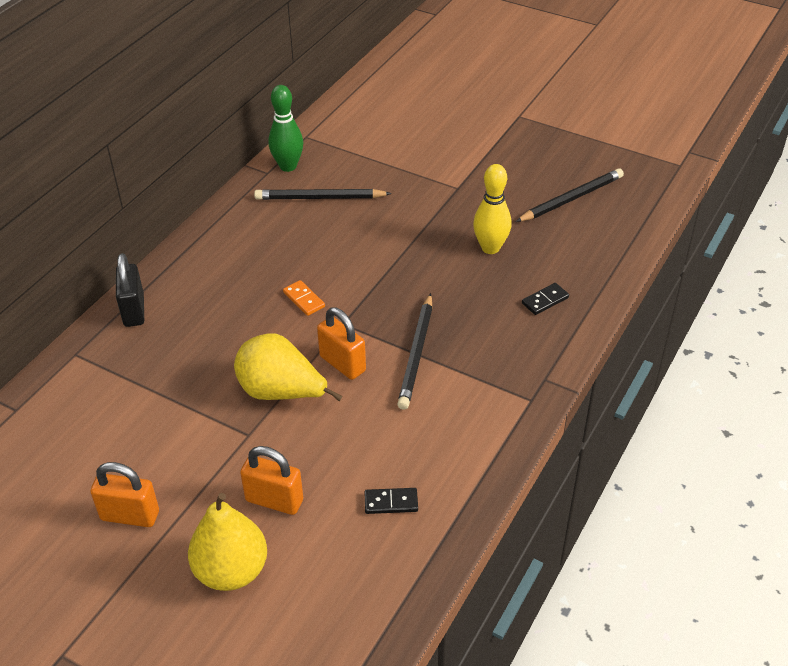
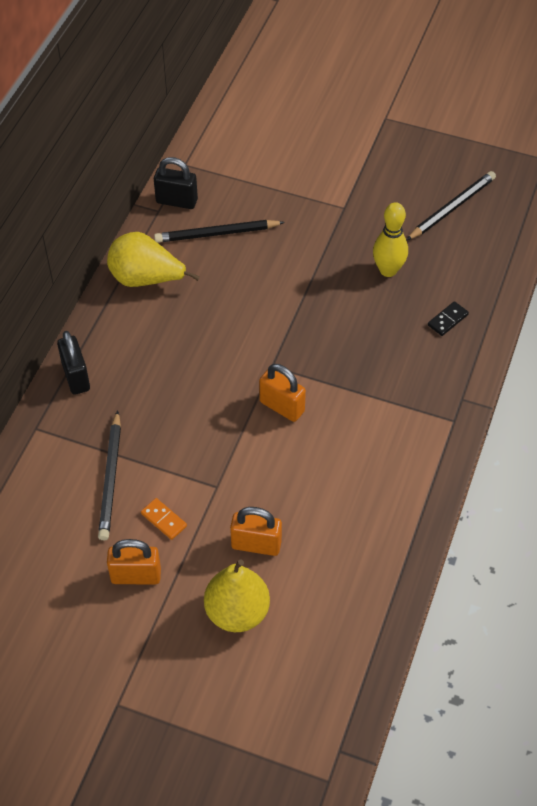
camera: 10 degrees left, 10 degrees up
(281, 393) = (235, 442): yellow pear -> yellow pear (146, 279)
(288, 166) = (176, 201): green bowling pin -> black padlock
(304, 299) = (230, 346): orange domino -> orange domino (164, 520)
(391, 502) = (355, 532): black domino -> none
(416, 353) = (345, 388): black pencil -> black pencil (110, 478)

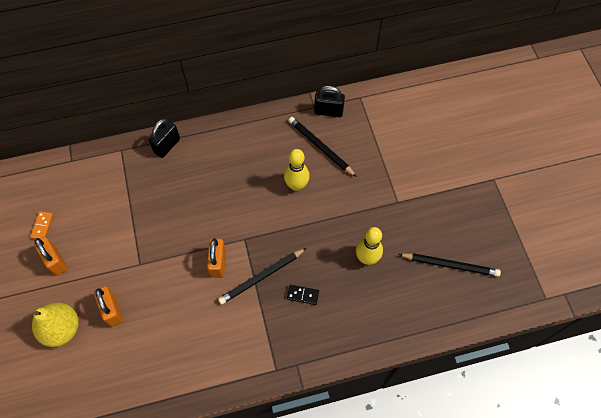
camera: 55 degrees right, 10 degrees up
(110, 478) = (111, 207): black pencil -> black pencil (262, 277)
(146, 279) = (259, 134): yellow pear -> none
(164, 520) = (100, 251): orange domino -> orange domino (42, 226)
(176, 201) = (328, 111): black padlock -> black padlock turned 60 degrees counterclockwise
(246, 282) = (296, 185): none -> yellow bowling pin
(447, 320) = (354, 318): black domino -> black domino (303, 295)

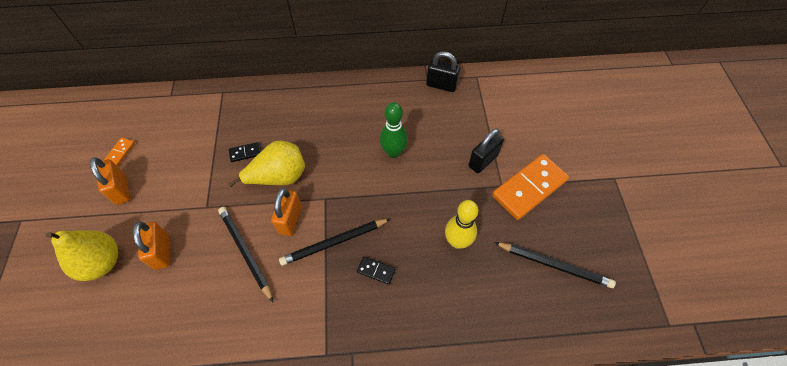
camera: 10 degrees right, 5 degrees down
(161, 207) = (245, 153): none -> black domino
(167, 146) = (269, 95): black padlock -> black padlock (483, 161)
(198, 225) = (279, 177): none -> yellow pear
(296, 185) = (393, 152): yellow bowling pin -> green bowling pin
(321, 147) = (427, 118): black pencil -> black pencil (246, 252)
(422, 200) = (529, 188): none -> orange domino

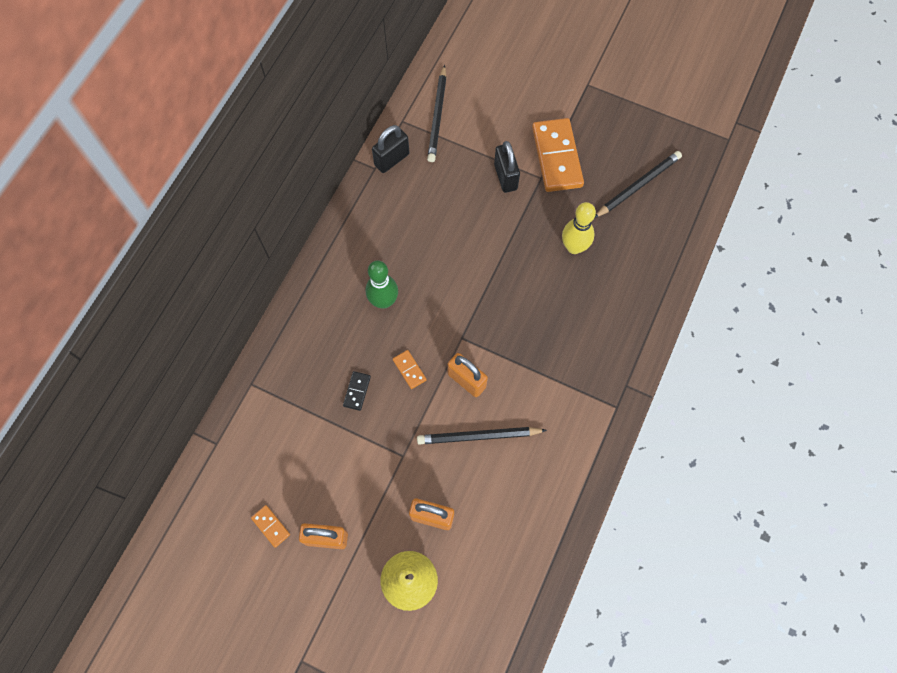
camera: 60 degrees left, 10 degrees up
(279, 177) = (409, 370): yellow pear -> orange domino
(334, 242) = (514, 351): black pencil -> black pencil (437, 116)
(376, 271) = (563, 329): black domino -> none
(393, 152) = (446, 249): green bowling pin -> green bowling pin (383, 301)

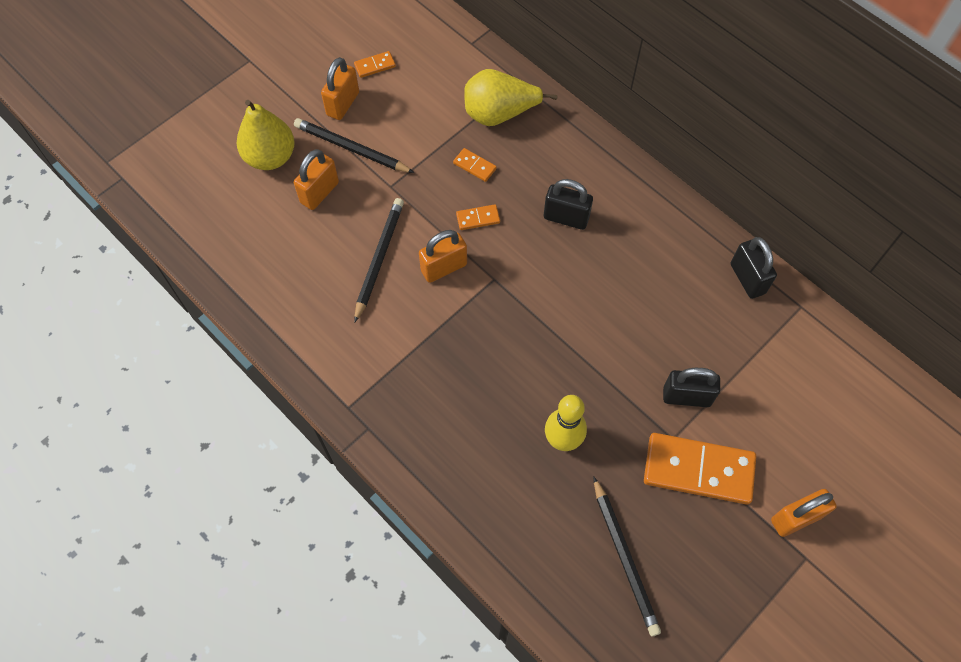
camera: 110 degrees right, 5 degrees down
(293, 389) = (499, 114): none -> yellow pear
(357, 391) = (474, 166): black domino -> orange domino
(383, 301) = (566, 218): green bowling pin -> black padlock
(437, 116) = (798, 348): black pencil -> black pencil (352, 148)
(564, 95) = (795, 518): none -> orange padlock

